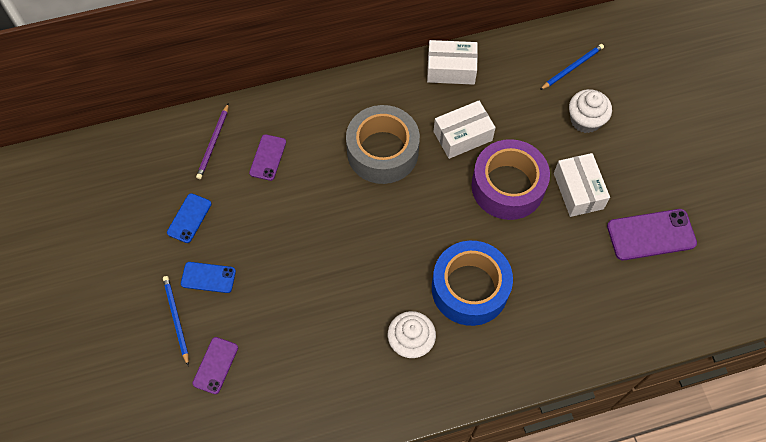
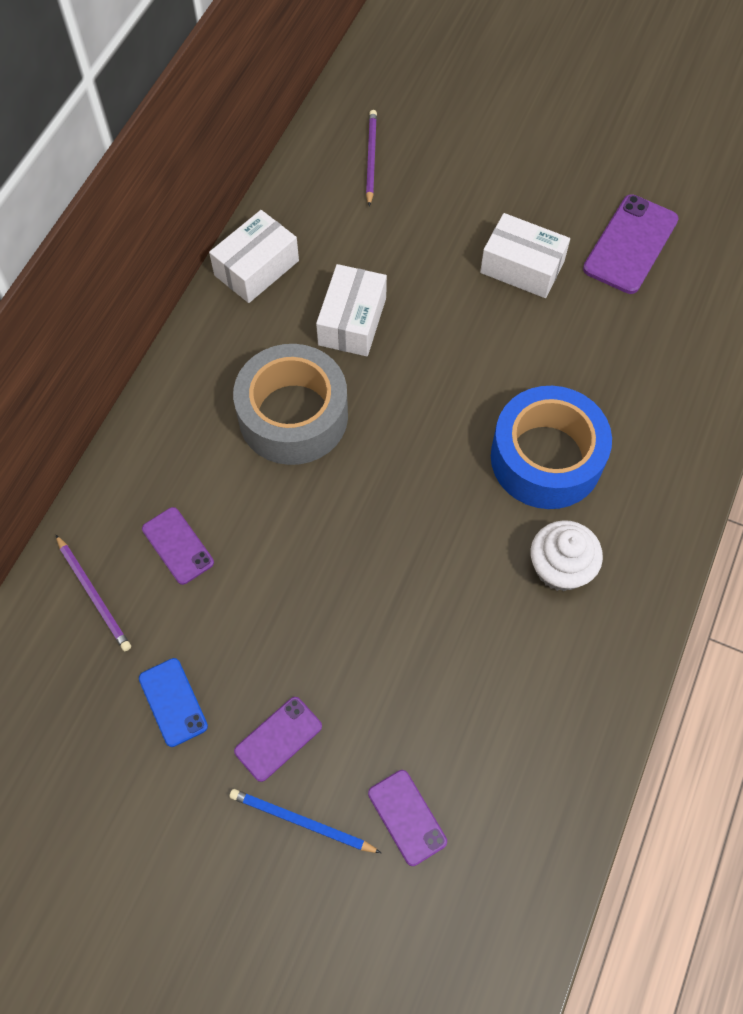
camera: 50 degrees left, 0 degrees up
(208, 277) = (278, 738): blue phone -> purple phone
(507, 186) = (456, 327): purple tape -> none
(572, 67) = (371, 158): blue pencil -> purple pencil
(585, 120) = (445, 196): white cupcake -> none

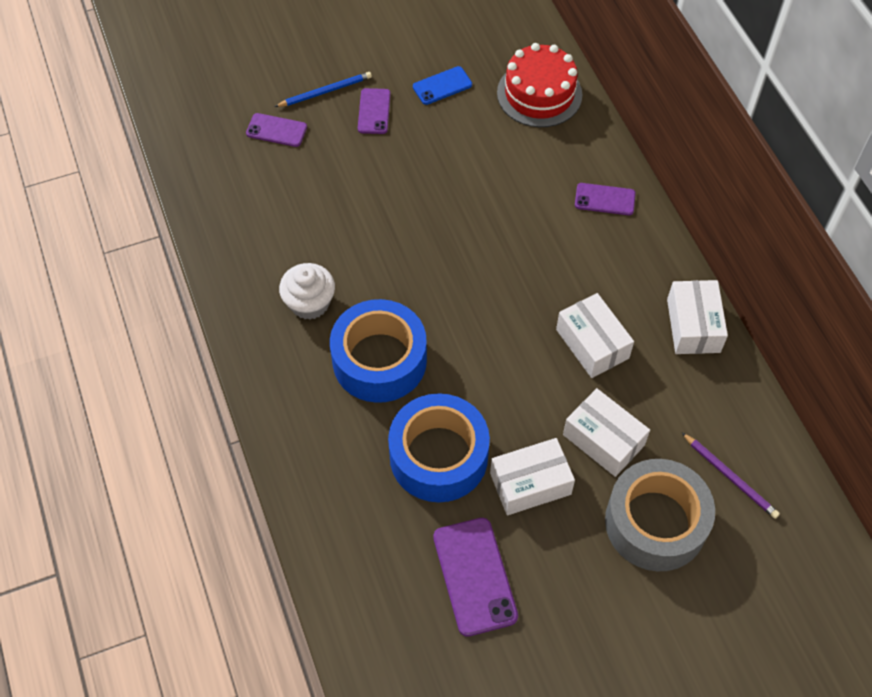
camera: 135 degrees right, 5 degrees down
(94, 595) = (539, 94): purple pencil -> red cake
(173, 702) = (442, 86): blue phone -> blue phone turned 45 degrees counterclockwise
(178, 545) = (528, 146): purple phone -> purple phone (605, 199)
(293, 415) = (554, 258): grey tape -> grey tape (655, 522)
(431, 250) = (603, 440): none -> white box
(574, 342) = (438, 456): none -> blue tape

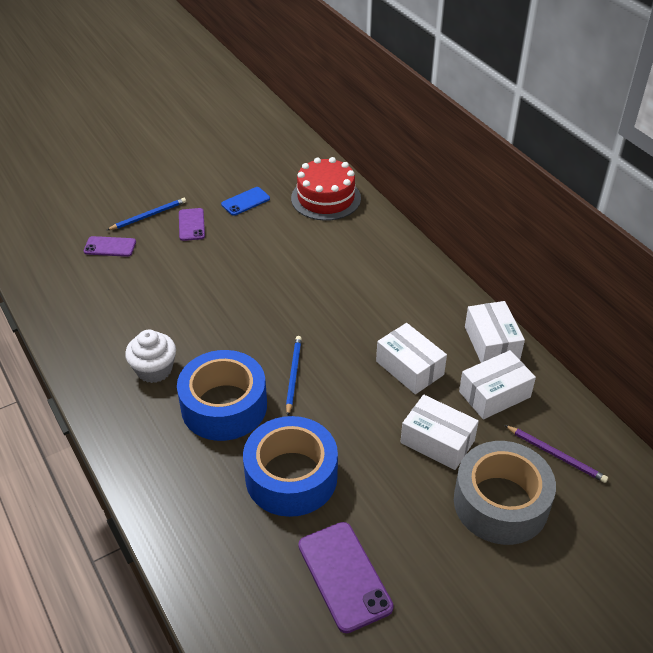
camera: 10 degrees left, 15 degrees down
(461, 333) = (293, 375): none -> blue pencil
(530, 483) = (380, 487): white box -> white box (494, 394)
(605, 199) = (395, 263): purple phone -> none

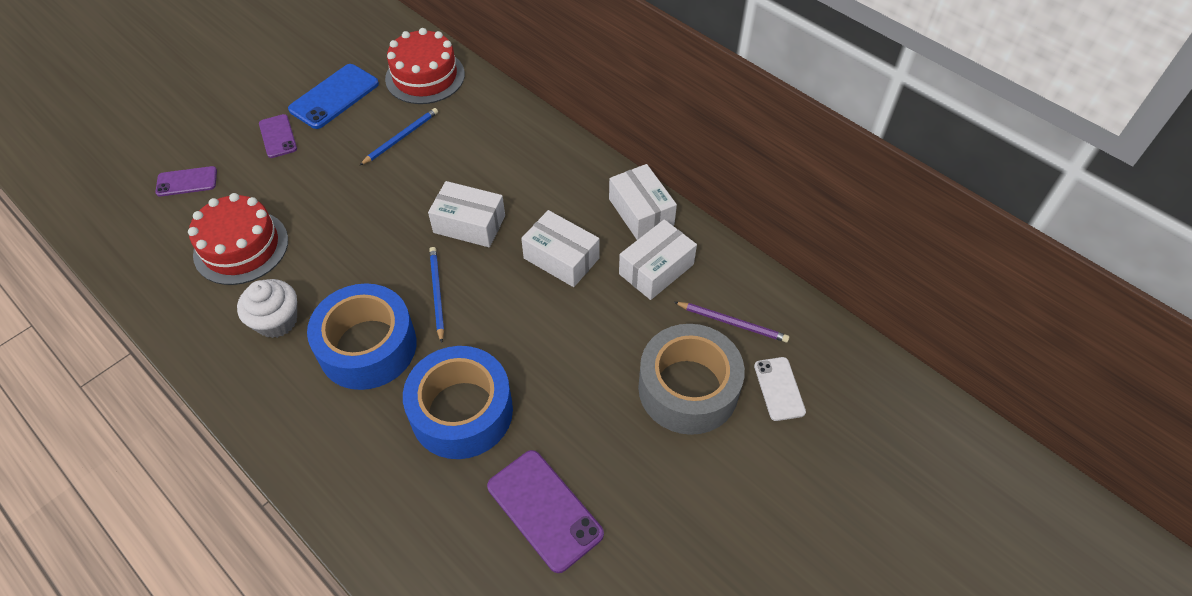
camera: 15 degrees left, 10 degrees up
(140, 306) = (241, 247): none -> red cake
(148, 216) = (224, 134): blue pencil -> blue pencil (401, 138)
(245, 201) = (334, 97): blue phone -> blue phone, size x1.63
(437, 441) = (609, 335): white box -> white box (469, 224)
(588, 522) = (779, 389): none -> white phone

